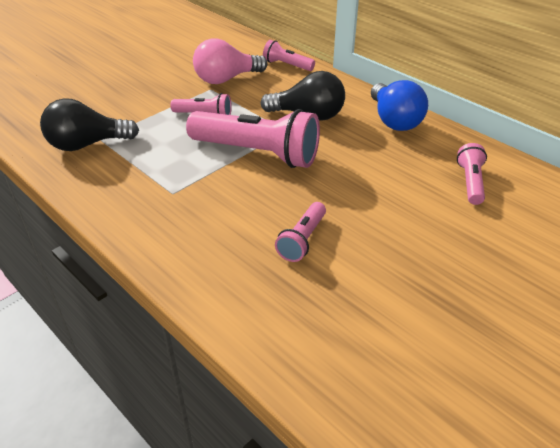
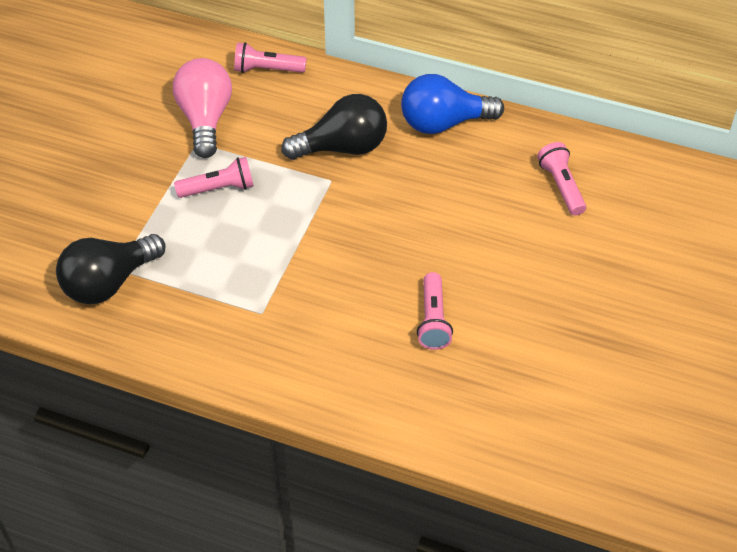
camera: 25 degrees left, 10 degrees up
(226, 79) = (205, 119): pink light bulb -> pink light bulb turned 135 degrees clockwise
(257, 153) = (319, 225): pink flashlight -> none
(394, 120) = (443, 123): blue light bulb -> blue light bulb turned 120 degrees clockwise

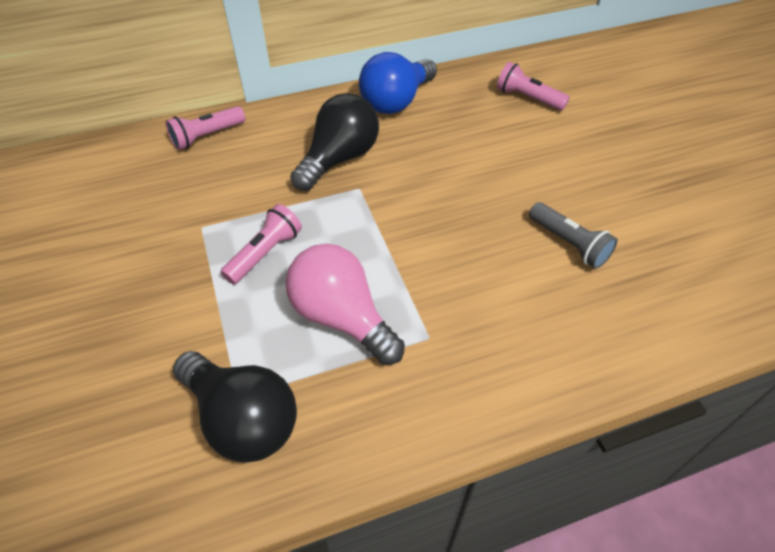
camera: 40 degrees left, 0 degrees up
(109, 282) = (243, 418): black light bulb -> black light bulb turned 60 degrees counterclockwise
(205, 119) = (189, 203): pink light bulb -> pink light bulb (342, 317)
(433, 320) = (569, 244): pink flashlight -> grey flashlight

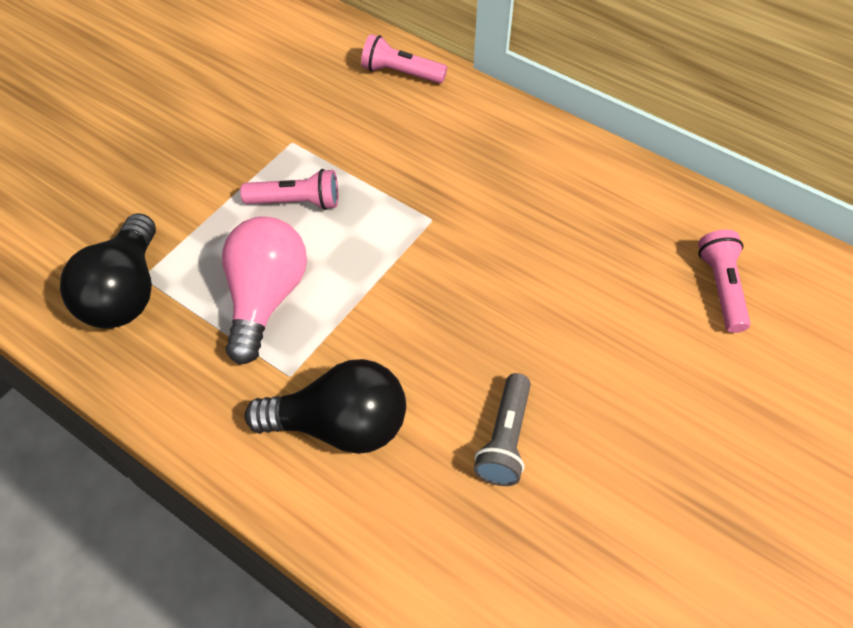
camera: 55 degrees right, 5 degrees up
(339, 159) = (458, 181): black light bulb -> black light bulb (340, 425)
(396, 101) = (589, 175): blue light bulb -> none

